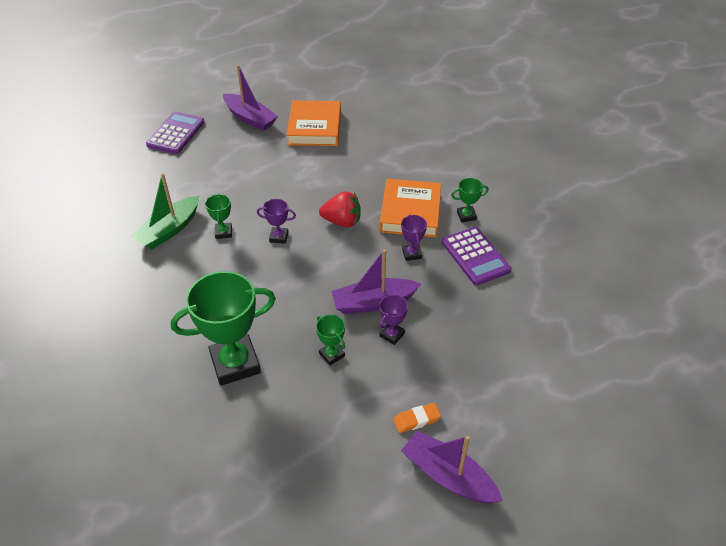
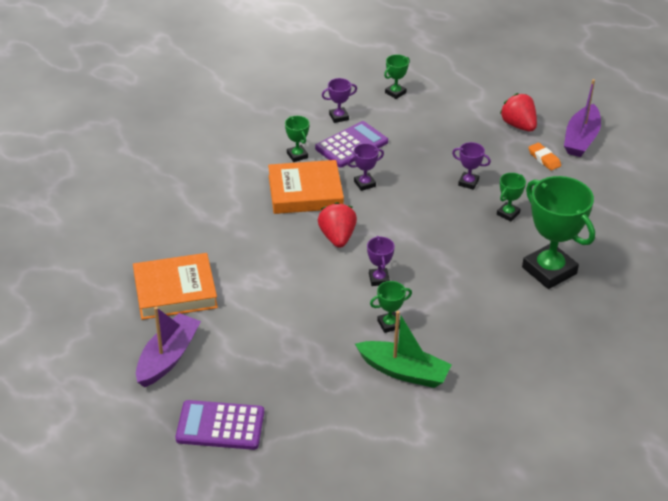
camera: 105 degrees left, 5 degrees down
(373, 303) = (437, 199): purple boat -> none
(488, 414) = (518, 125): none -> red strawberry
(525, 256) = (339, 117): none -> purple trophy
(567, 311) = (395, 93): none -> green trophy

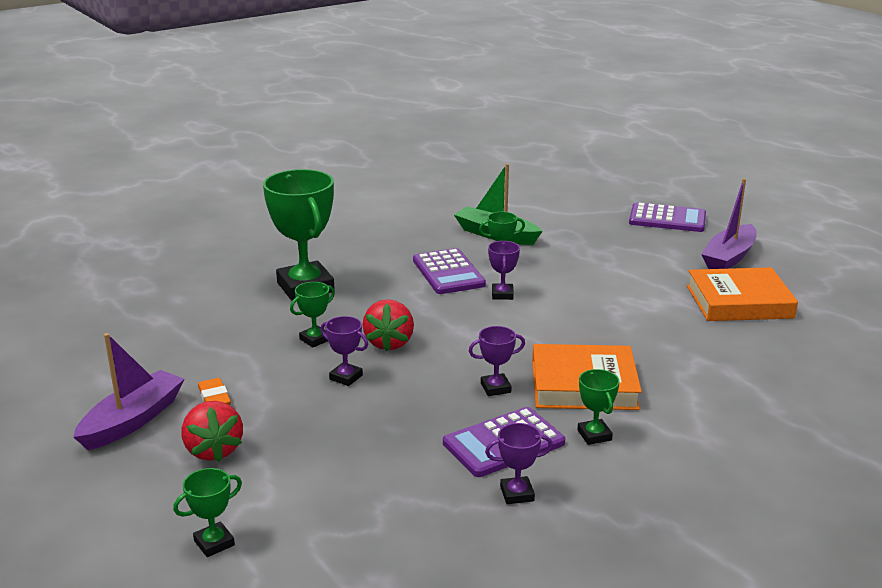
camera: 170 degrees left, 15 degrees down
(337, 237) = (544, 333): red strawberry -> red strawberry (389, 343)
(395, 93) = (398, 533): green trophy -> green trophy (214, 543)
(434, 304) = (448, 272): none -> purple calculator

